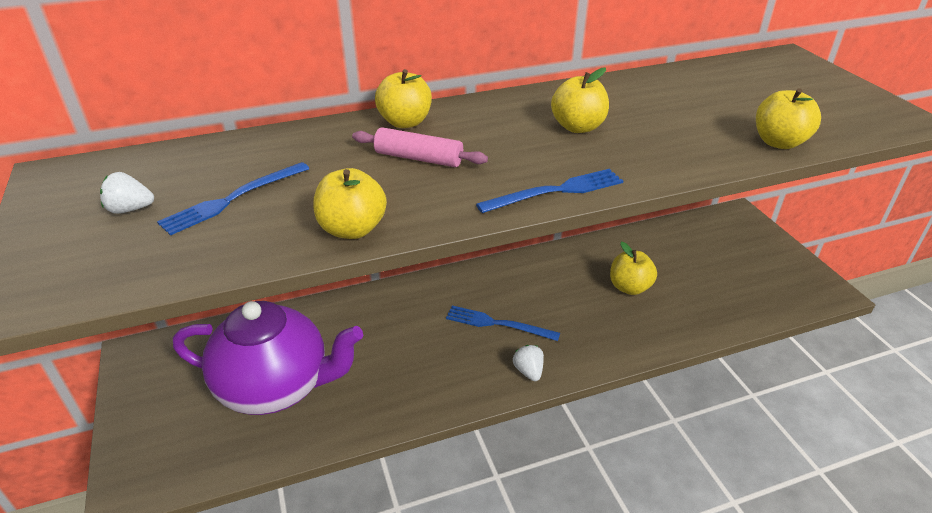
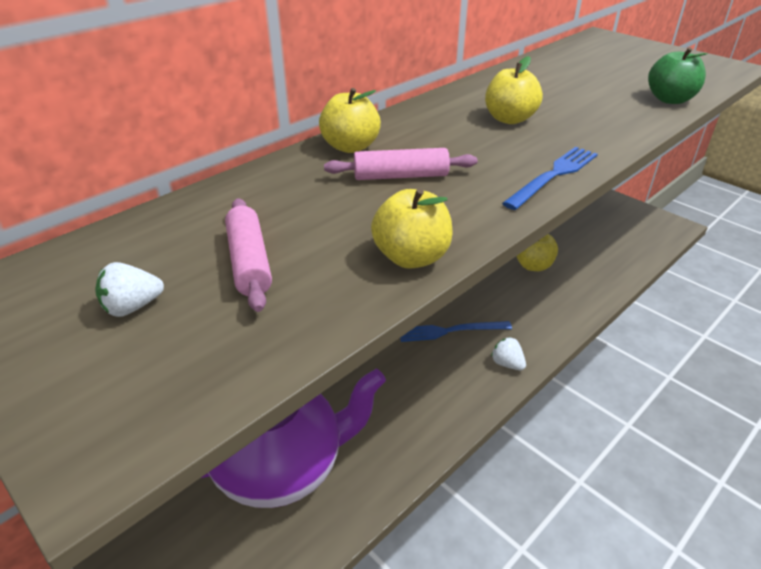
camera: 25 degrees left, 0 degrees up
(233, 199) = (249, 262): blue fork -> pink rolling pin
(779, 142) = (670, 100): yellow apple -> green apple

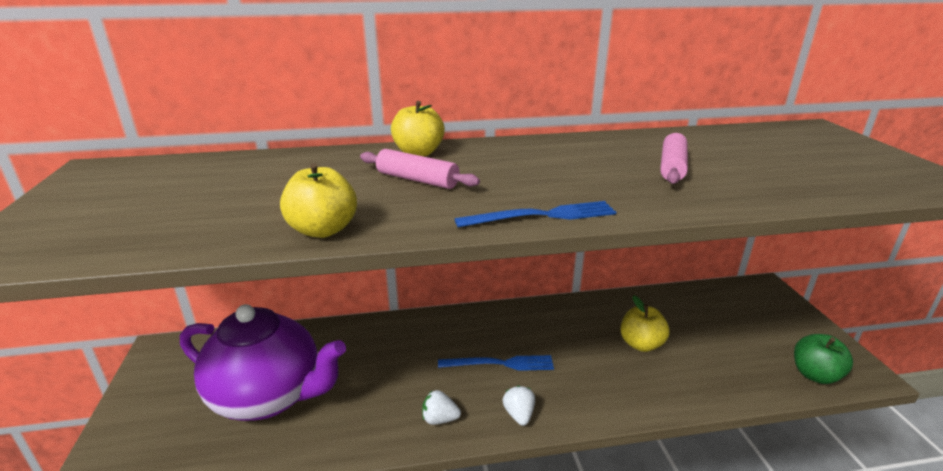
camera: 35 degrees right, 10 degrees down
(132, 307) = (135, 198): white strawberry -> white strawberry (439, 419)
(249, 262) = (230, 197): pink rolling pin -> pink rolling pin (672, 167)
(451, 331) = (499, 364): blue fork -> blue fork turned 150 degrees clockwise
(509, 119) = (583, 167): yellow apple -> none
(670, 100) = (797, 193): green apple -> green apple (815, 375)

